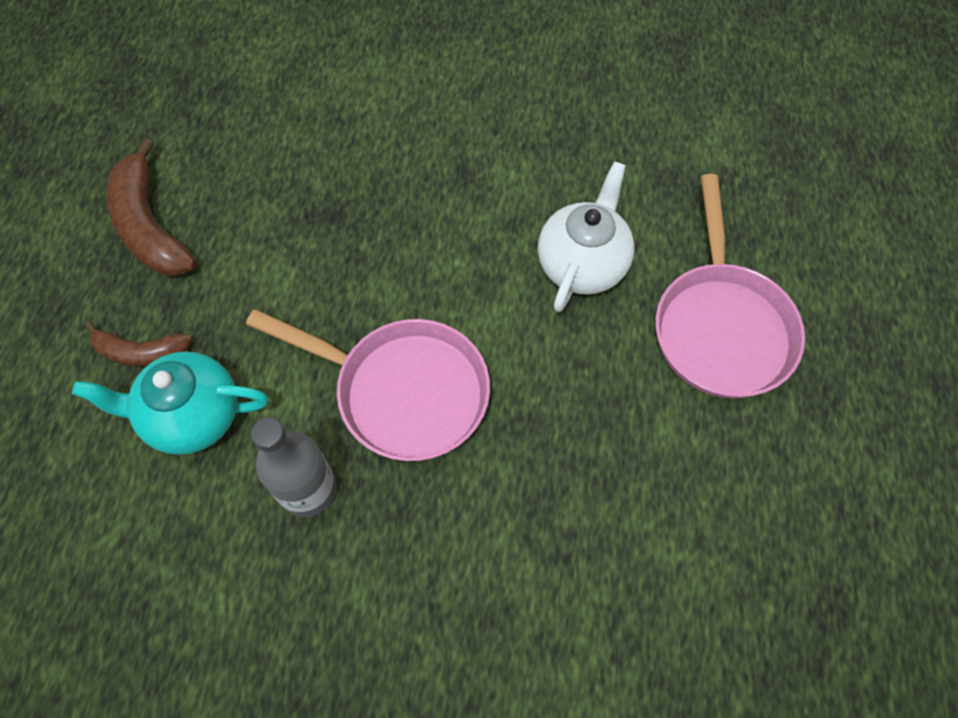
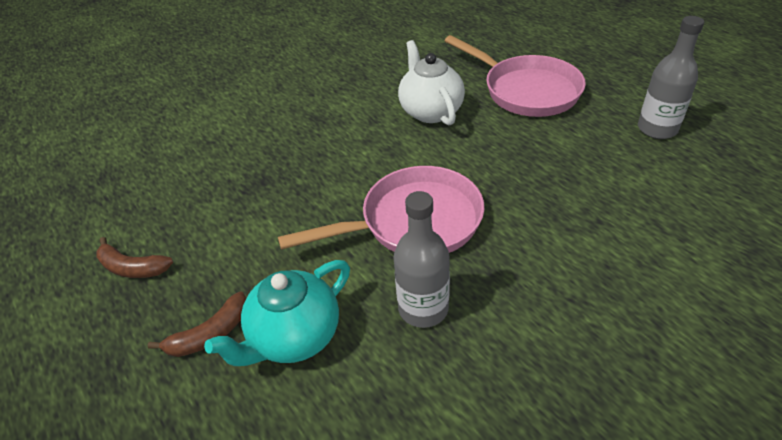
camera: 40 degrees left, 20 degrees down
(150, 226) = (132, 268): brown banana -> brown banana, size x0.60
(791, 516) = (657, 129): none -> grey bottle

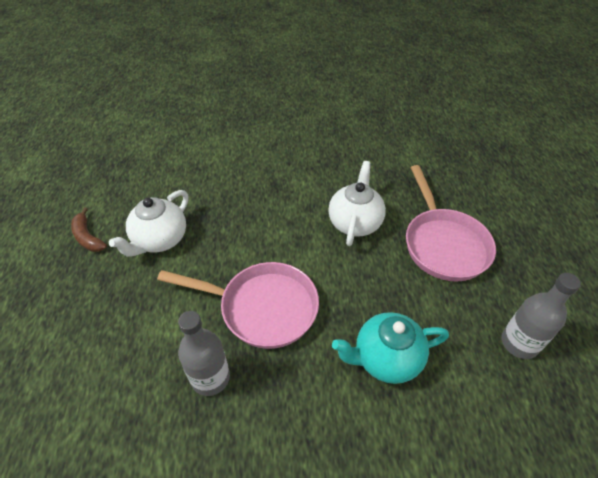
camera: 30 degrees right, 5 degrees up
(210, 334) = (87, 310): brown banana -> none
(233, 224) = (160, 240): none -> white teapot
(294, 337) = (125, 344): turquoise teapot -> turquoise teapot (386, 358)

